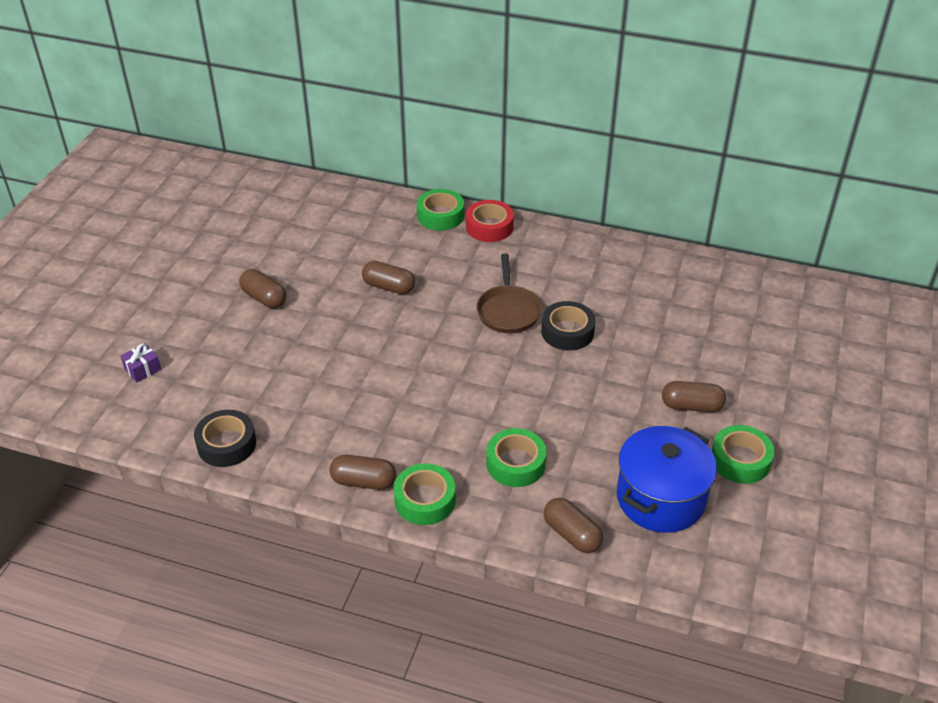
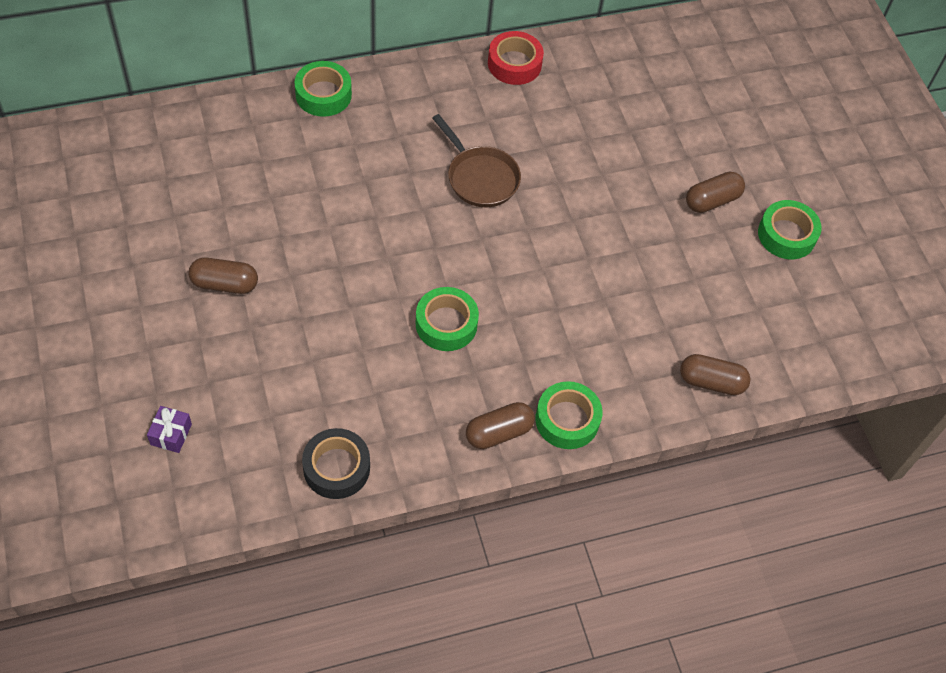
camera: 40 degrees left, 15 degrees up
(389, 287) = (343, 207): brown capsule -> none
(489, 227) = (384, 86): red tape -> red tape (514, 64)
(515, 463) = (614, 339): green tape -> green tape (446, 324)
(567, 332) = (551, 175): black tape -> none
(660, 498) = (753, 307): blue pot -> none

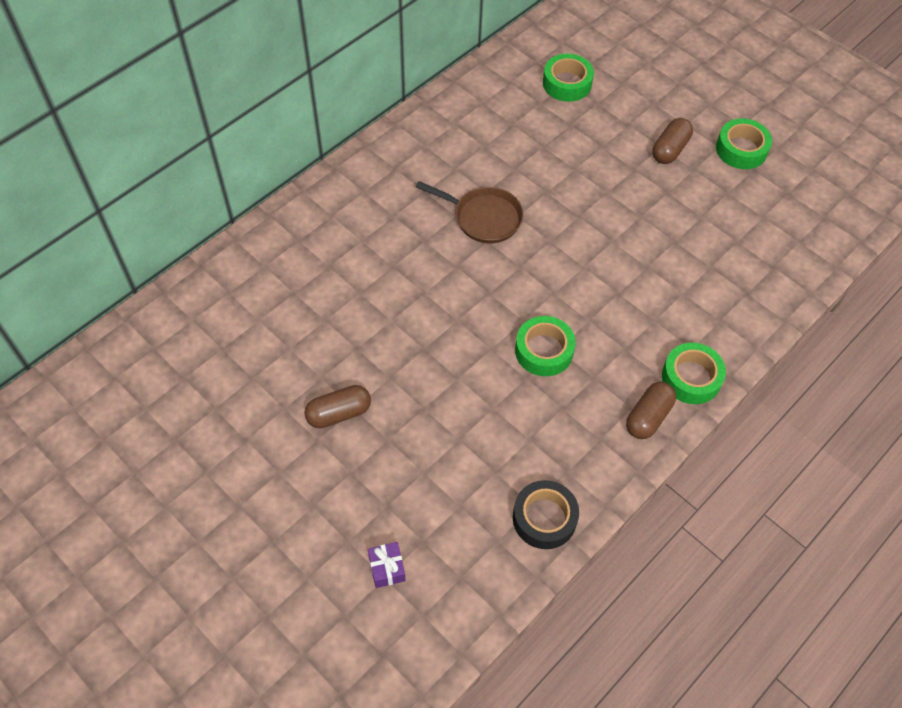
camera: 25 degrees left, 0 degrees up
(323, 94) = (306, 211): green tape -> green tape (567, 83)
(514, 64) = (443, 113): red tape -> none
(711, 382) = (772, 290): brown capsule -> none

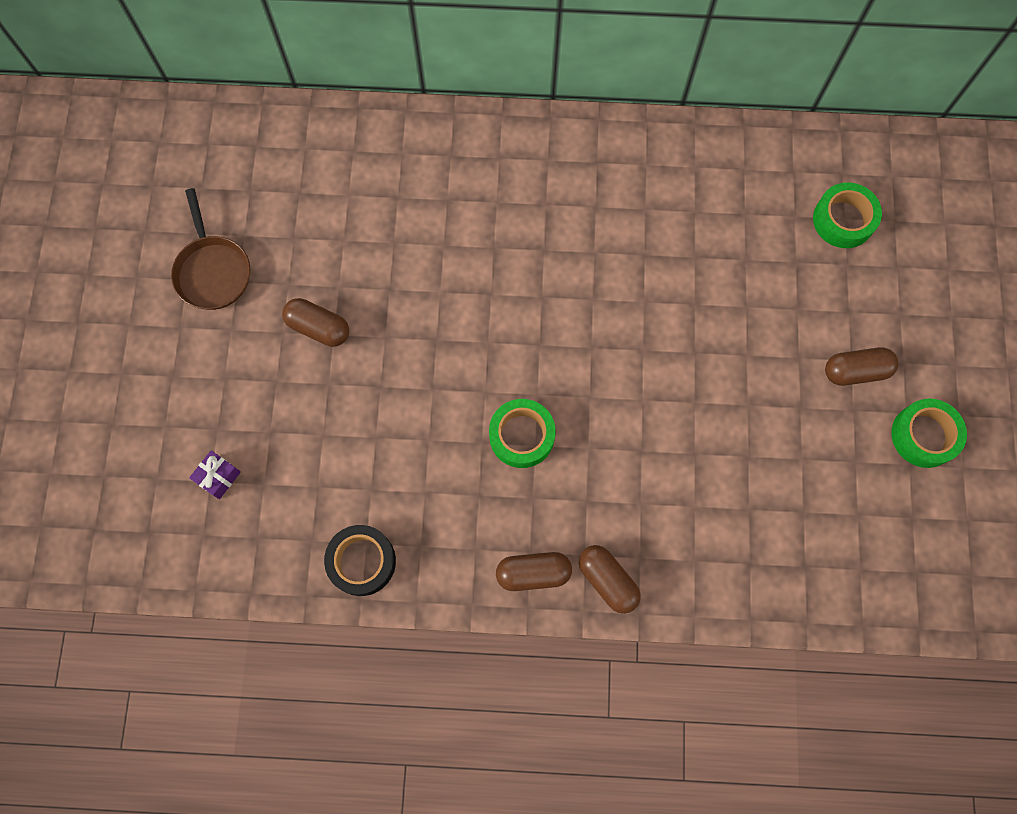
camera: 50 degrees right, 15 degrees up
(483, 218) = (614, 276): brown pan -> brown pan (213, 271)
(691, 378) = (607, 580): green tape -> brown capsule

